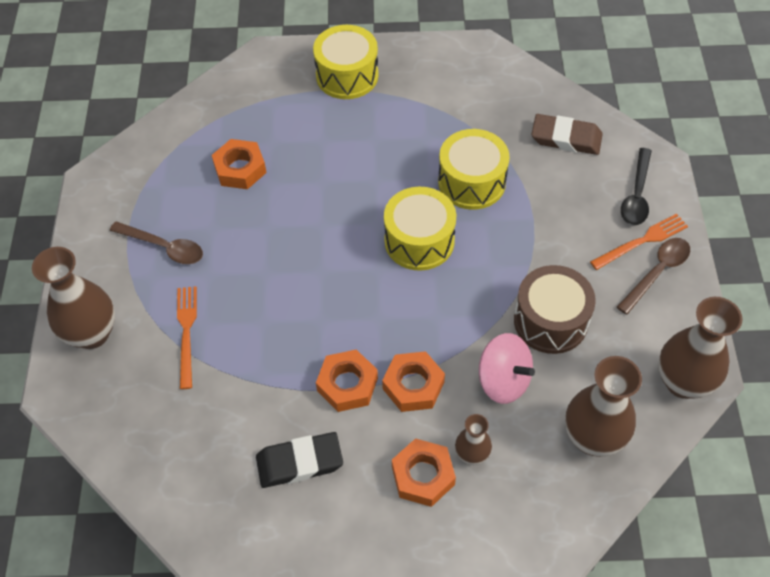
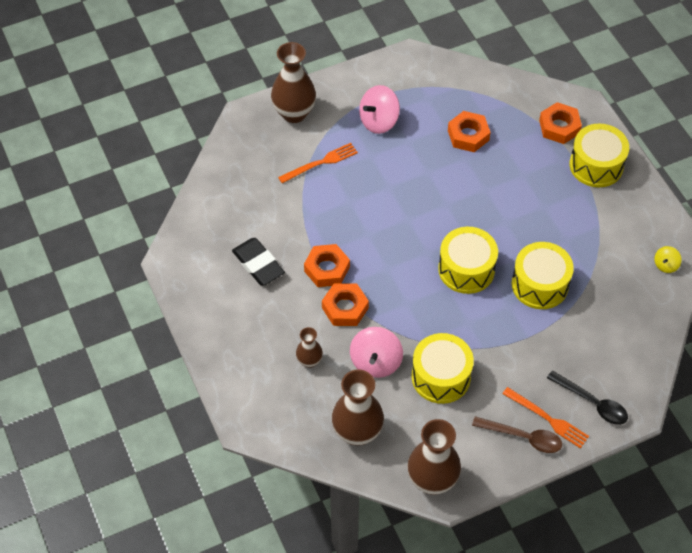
camera: 65 degrees right, 0 degrees up
(164, 247) = (379, 121): brown spoon -> pink spinning top
(423, 476) = (281, 337): orange nut -> orange nut (559, 127)
(498, 71) = (665, 265): none -> yellow spinning top
(550, 321) = (441, 376): brown drum -> yellow drum
(566, 138) = (622, 335): brown eraser -> none
(636, 195) = (592, 403): black spoon -> black spoon turned 135 degrees counterclockwise

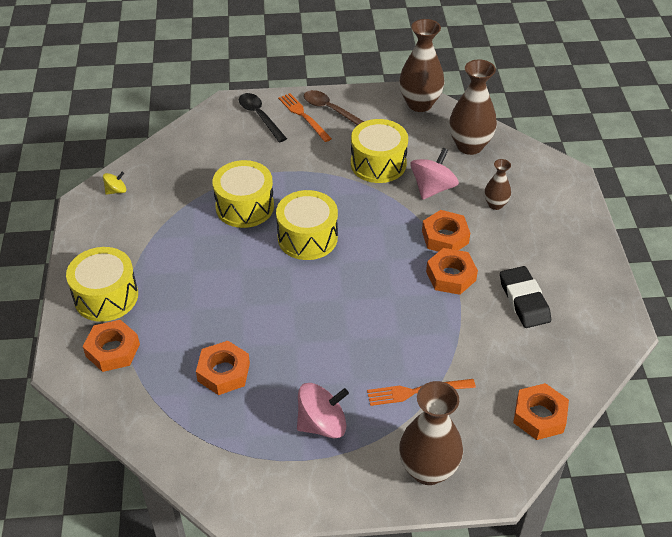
camera: 160 degrees left, 10 degrees down
(225, 171) = (539, 416): none -> orange nut

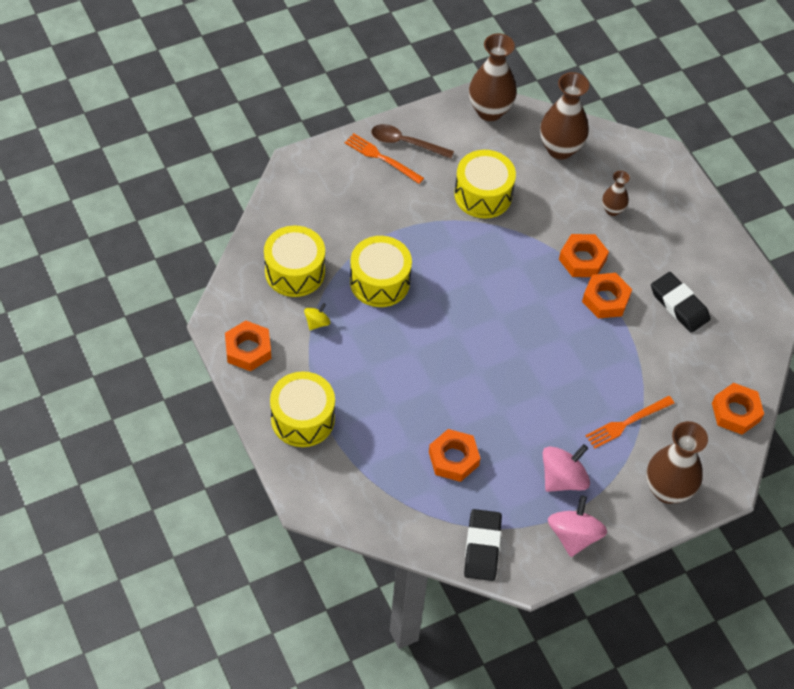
camera: 25 degrees left, 10 degrees up
(113, 350) = (342, 470): orange nut -> orange nut (248, 349)
(116, 191) = (242, 301): yellow spinning top -> yellow spinning top (317, 323)
(203, 464) = (482, 547): none -> black eraser
(260, 116) = (337, 171): black spoon -> none
(307, 237) = (457, 298): yellow drum -> yellow drum (295, 271)
(432, 188) = (547, 208): pink spinning top -> pink spinning top (574, 536)

